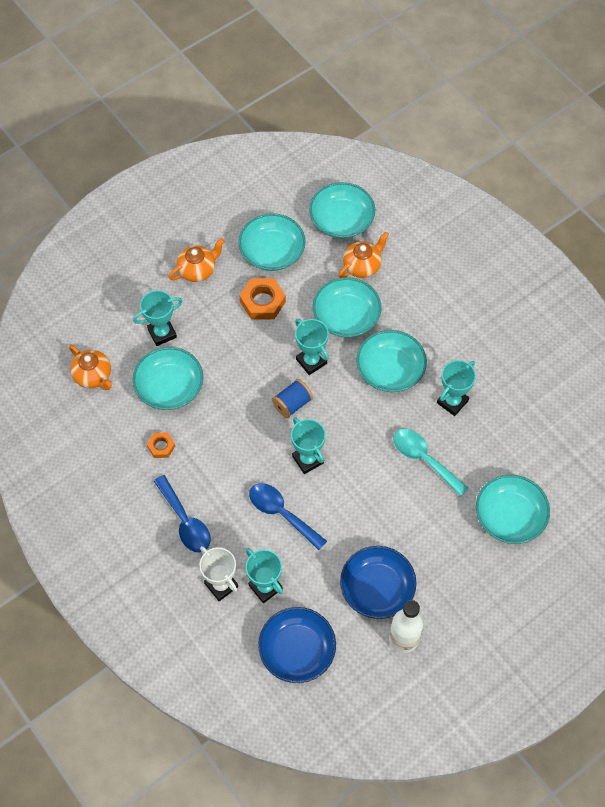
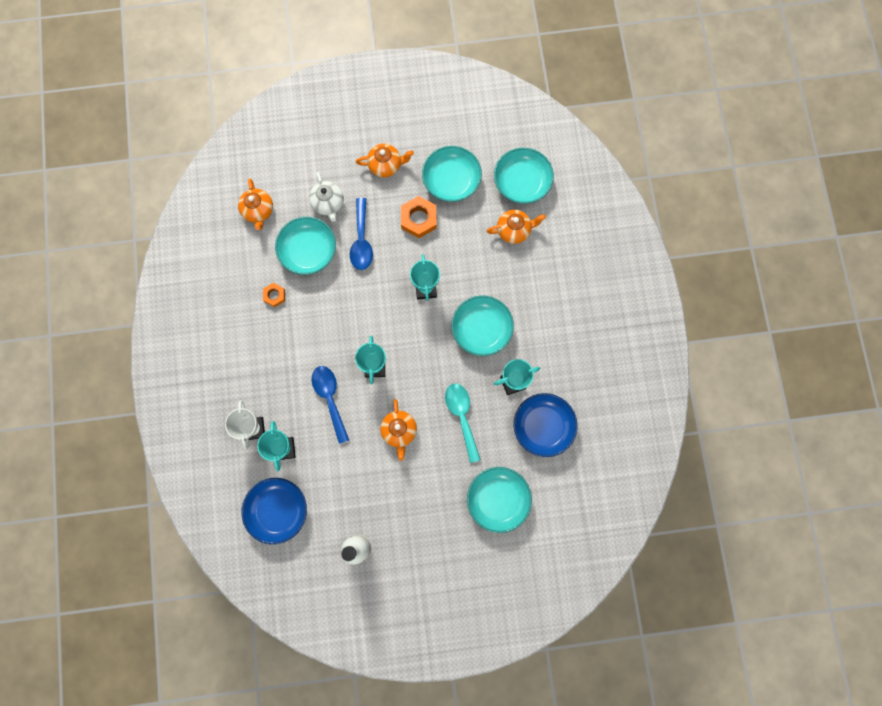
camera: 30 degrees right, 15 degrees up
(162, 333) = (328, 203): turquoise trophy -> white teapot
(185, 521) = (257, 364): blue spoon -> blue spoon (361, 240)
(292, 404) = (390, 316): blue spool -> none
(346, 316) = (475, 266): turquoise bowl -> none
(371, 506) = (399, 431): none -> orange teapot
(377, 588) = (363, 497): blue bowl -> blue bowl (543, 426)

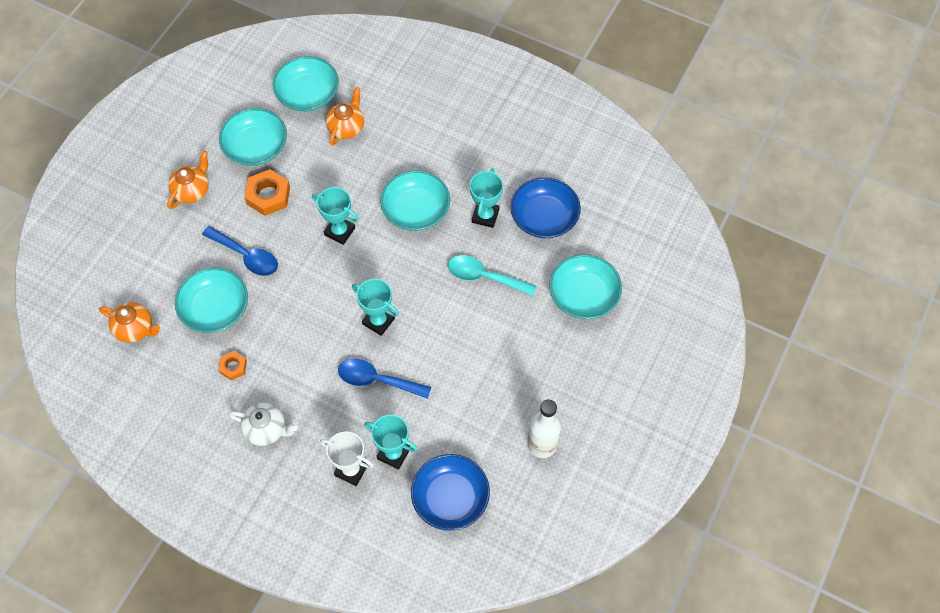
camera: 55 degrees left, 15 degrees down
(328, 203) = (184, 262): white teapot -> white teapot (266, 429)
(399, 431) = (456, 338): orange teapot -> none

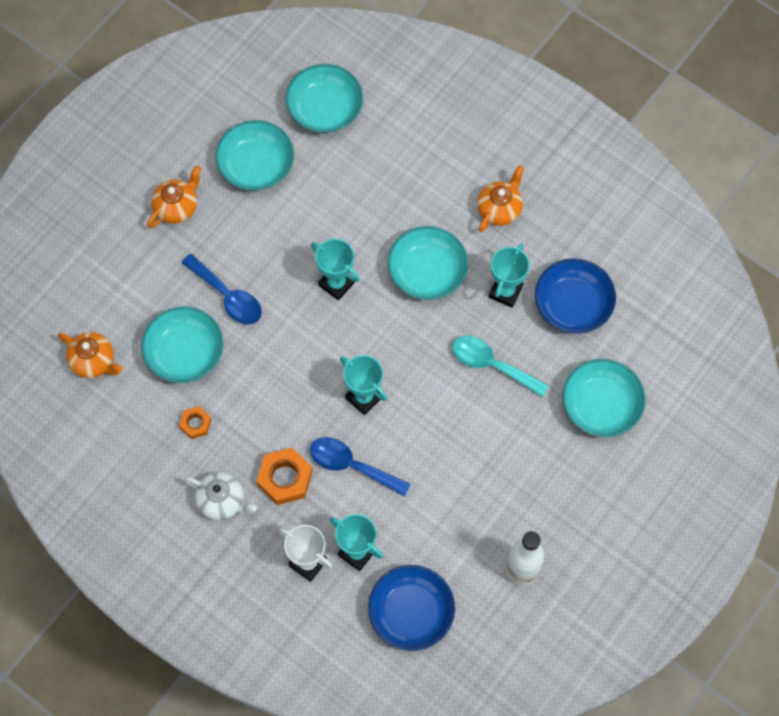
camera: 10 degrees right, 5 degrees up
(268, 196) = (262, 227): orange nut -> orange nut (285, 478)
(346, 127) = (363, 157): orange teapot -> orange teapot (499, 209)

